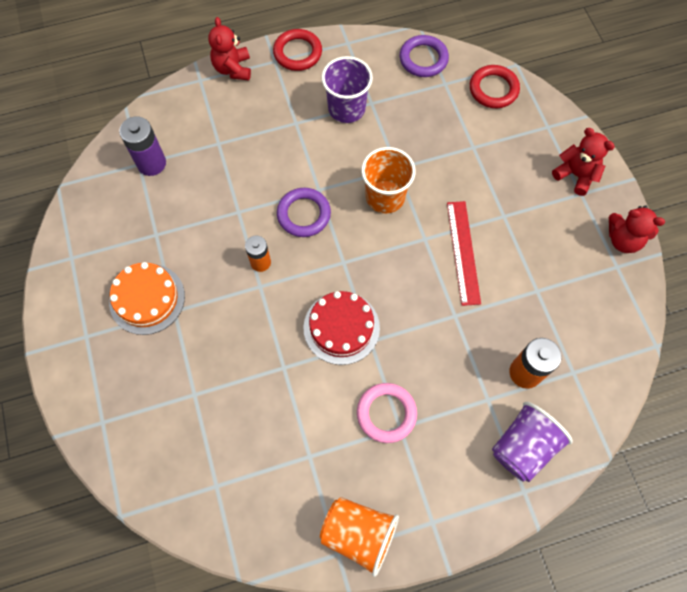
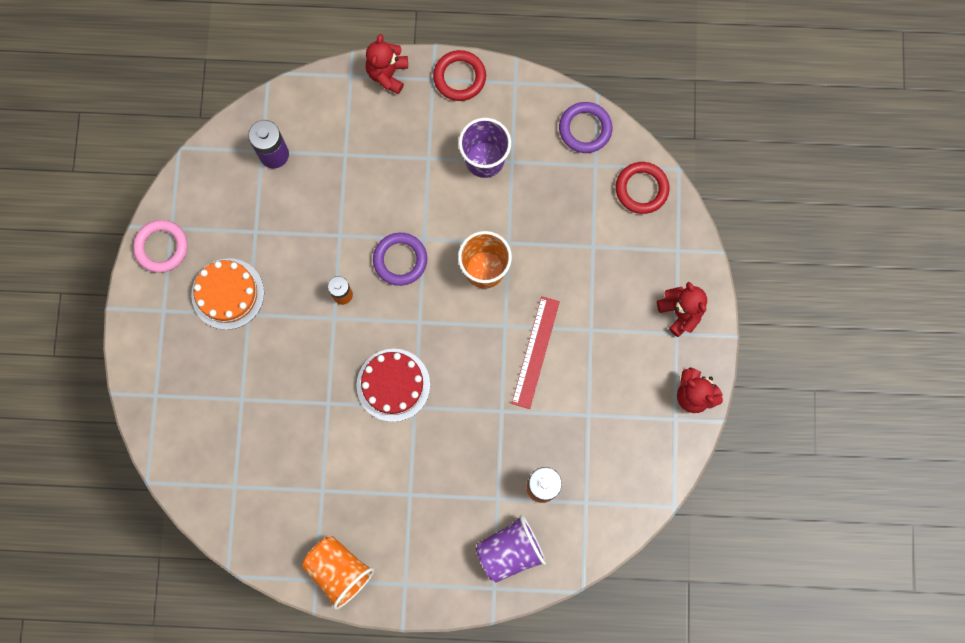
camera: 20 degrees right, 10 degrees up
(386, 413) = (402, 478): pink ring -> pink ring (161, 247)

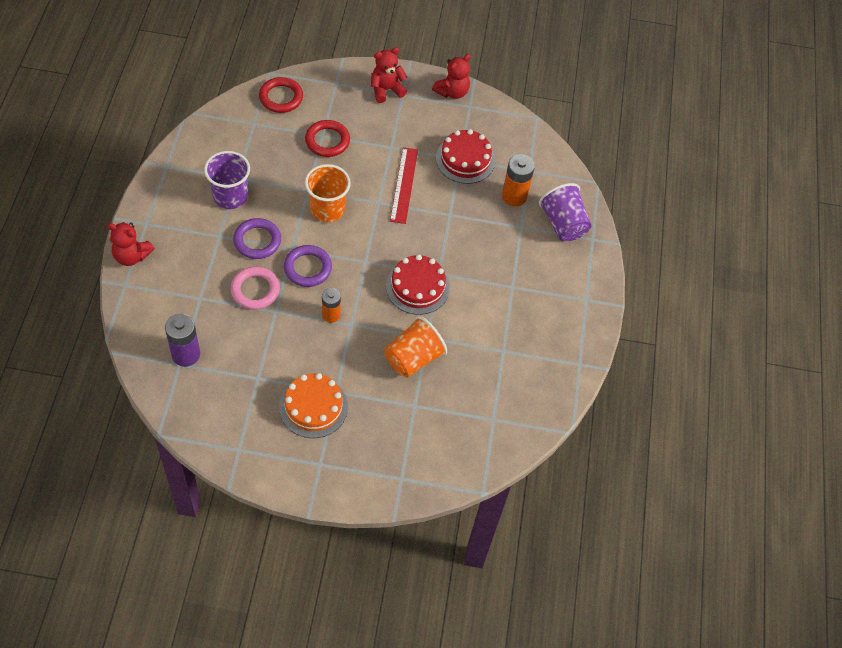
camera: 90 degrees left, 20 degrees down
(161, 247) = (256, 460): pink ring -> pink ring (255, 290)
(339, 570) = (572, 345): orange cup -> orange cup (413, 358)
(459, 77) = (150, 204): red ring -> red ring (327, 141)
(535, 352) = (404, 185): red ruler -> red ruler turned 75 degrees clockwise
(585, 129) = (220, 125): purple ring -> purple ring (257, 241)
(588, 421) = (465, 159): none -> red cake

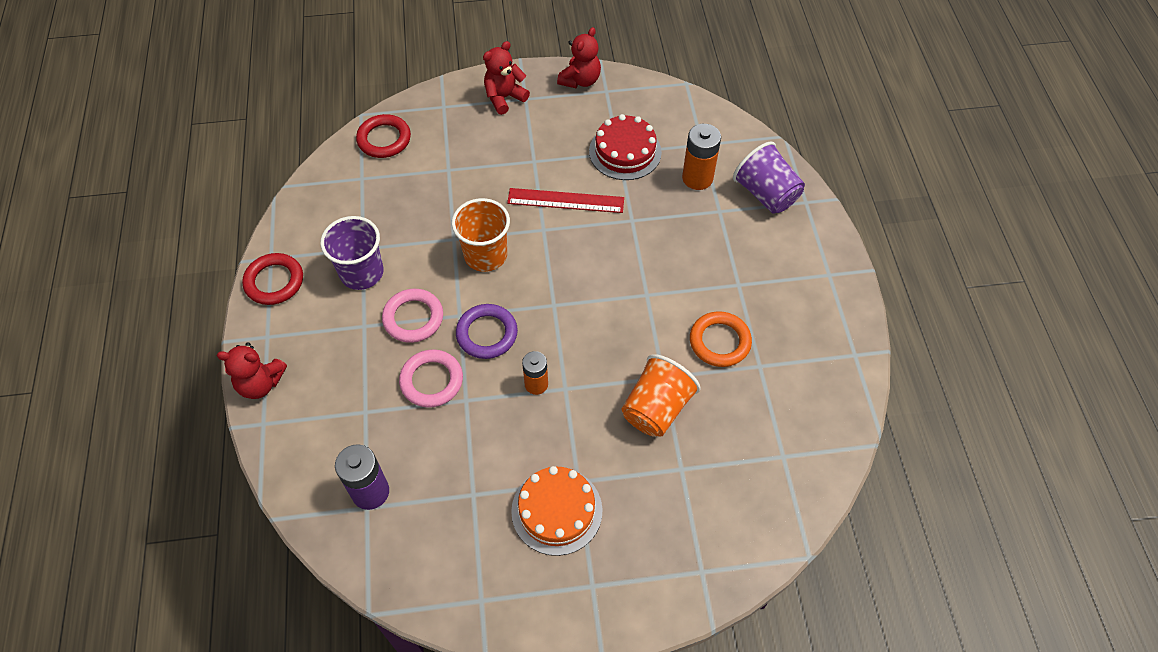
camera: 10 degrees left, 0 degrees up
(257, 241) = (413, 318): purple ring -> pink ring
(327, 141) = (456, 174): red ring -> red ring (274, 281)
(404, 185) = (565, 200): red ruler -> red ruler turned 75 degrees counterclockwise
(417, 287) = (628, 318): red cake -> none
(480, 324) = (719, 341): none -> orange ring

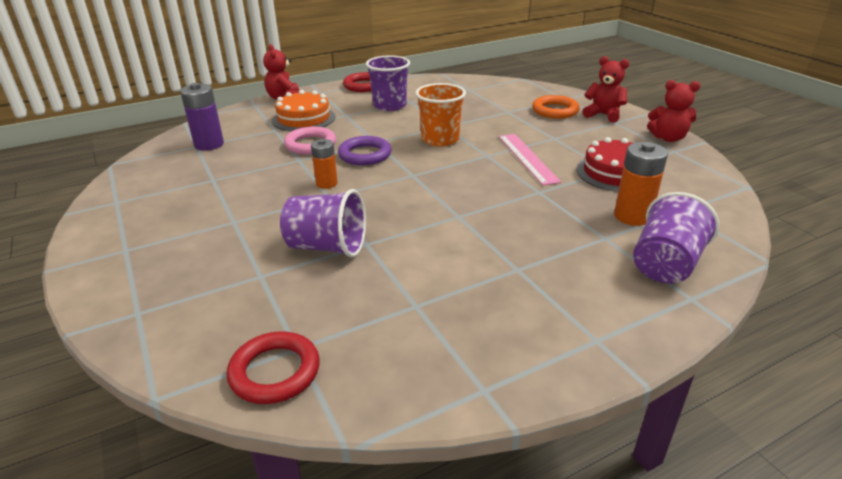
camera: 70 degrees right, 25 degrees down
(384, 139) = (511, 88): red ring -> red ring (275, 372)
(413, 318) = (362, 128): pink ring -> none
(557, 510) = (202, 217): orange cake -> orange cake (304, 118)
(565, 200) = (527, 158): red ruler -> pink ruler
(656, 408) = (327, 247): orange cup -> purple cup
(719, 341) = (431, 270): orange ring -> orange ring (555, 111)

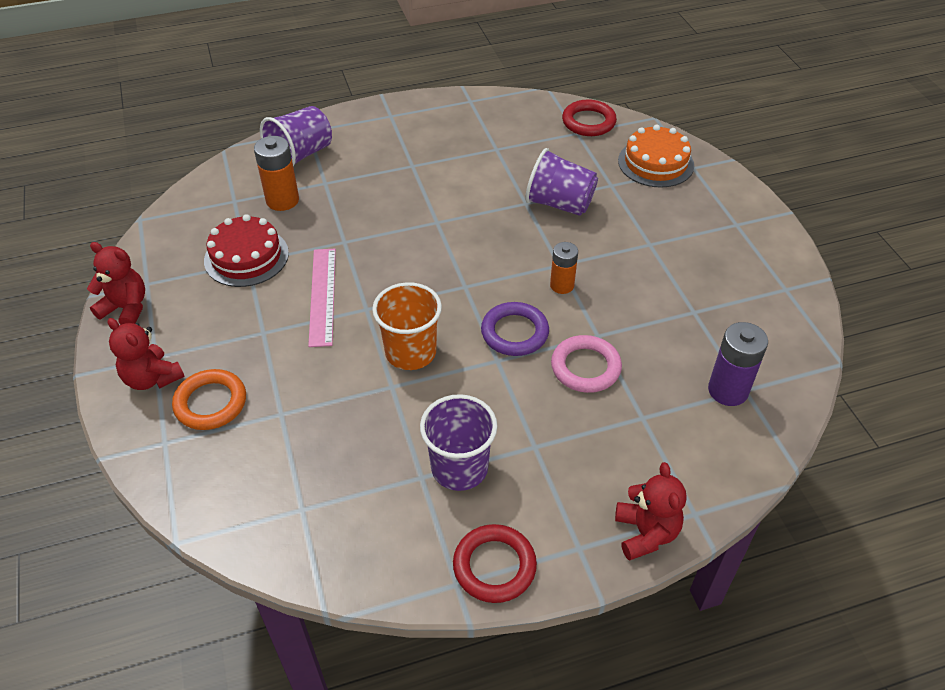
camera: 170 degrees left, 15 degrees up
(304, 118) = (602, 445): orange cake -> orange cake (655, 163)

